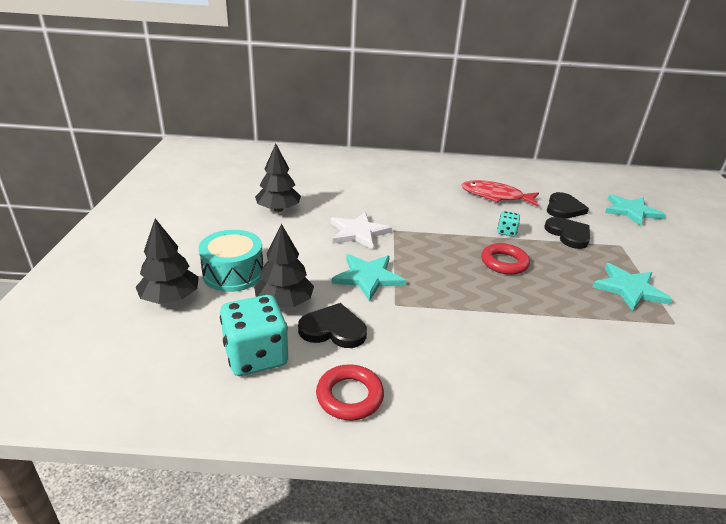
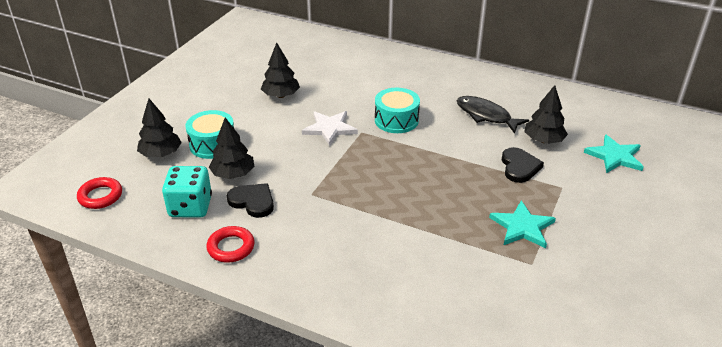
camera: 25 degrees right, 5 degrees up
(368, 277) = (307, 168): turquoise star -> none
(418, 213) = (396, 120): none -> turquoise drum
(495, 196) = (486, 115): red fish -> black fish
(504, 263) = (431, 180): red ring -> red ring (100, 196)
(506, 232) = (461, 153): turquoise dice -> none
(563, 208) = (543, 140): black heart -> black tree

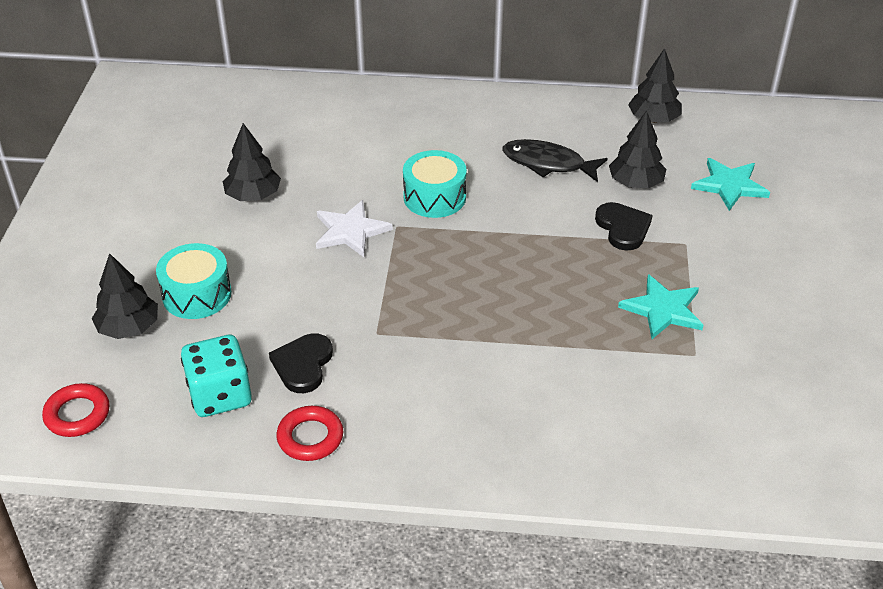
camera: 20 degrees left, 5 degrees up
(233, 174) = (253, 332): black tree -> black tree (653, 119)
(252, 201) = (303, 365): black heart -> black heart turned 90 degrees counterclockwise

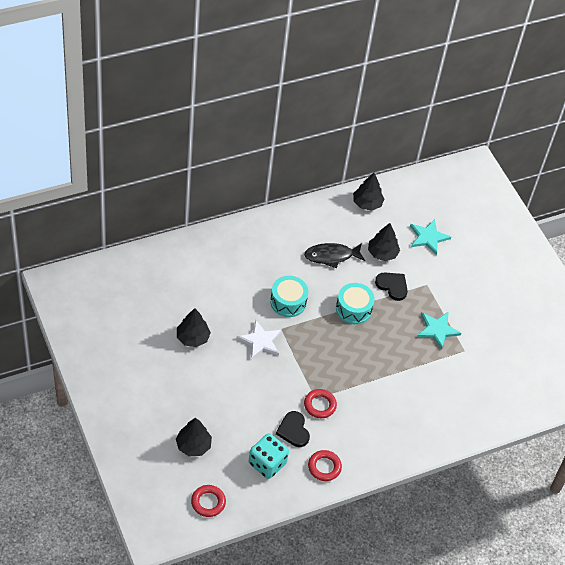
camera: 35 degrees left, 10 degrees up
(197, 294) = (212, 412): turquoise drum -> turquoise drum (353, 309)
(376, 345) = (320, 405): none -> red ring

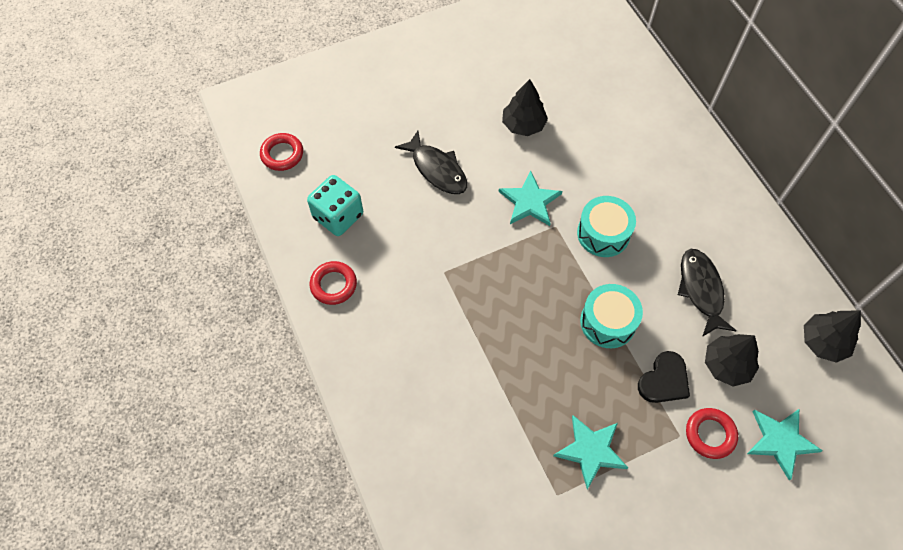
camera: 95 degrees right, 10 degrees up
(193, 445) = (362, 135): black tree -> none
(229, 396) = (437, 169): none -> black fish
(260, 341) = (530, 201): white star -> turquoise star
(293, 430) = (390, 246): black heart -> none
(320, 405) = (432, 278): red ring -> red ring (710, 434)

